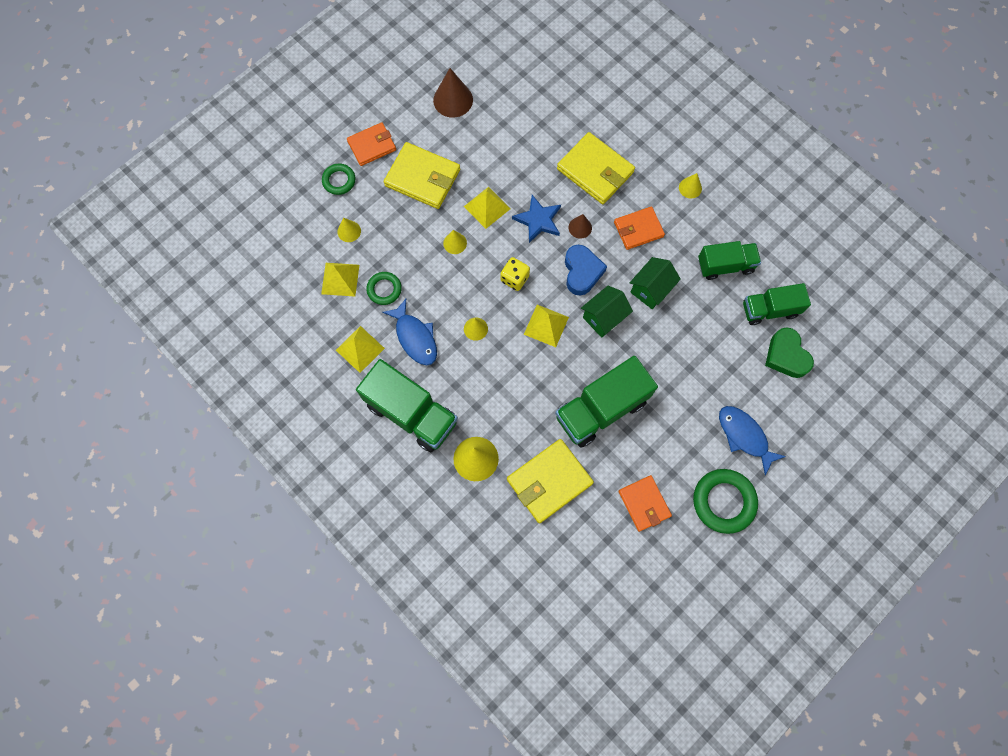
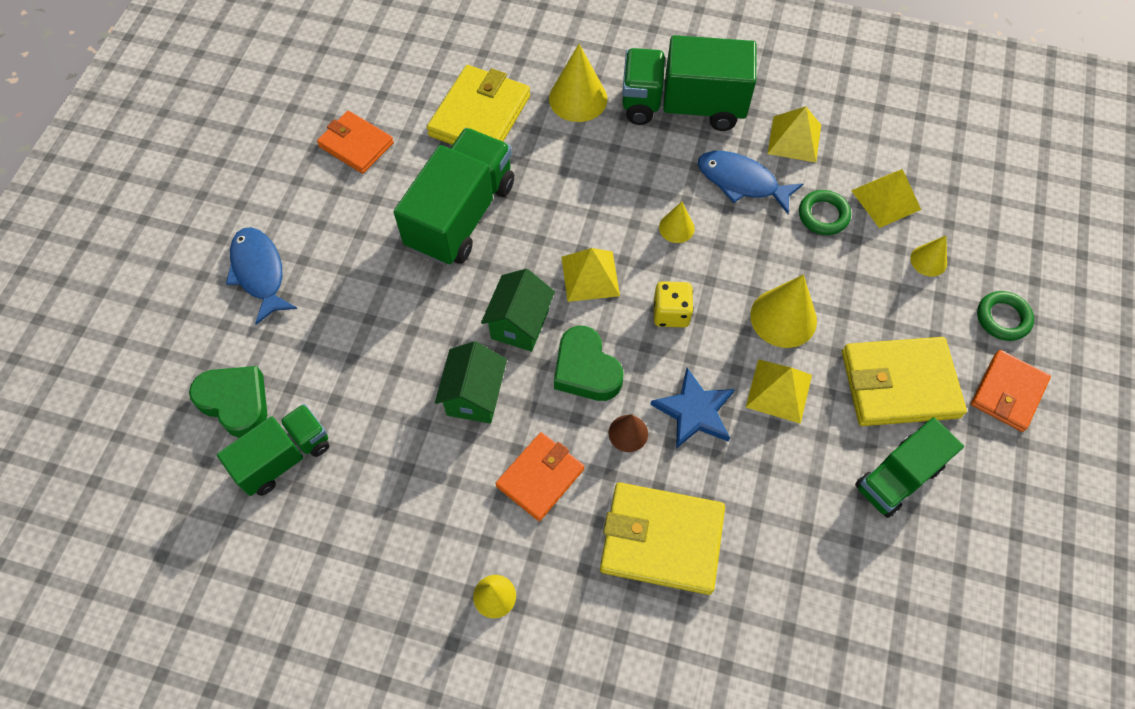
camera: 150 degrees right, 10 degrees down
(453, 100) = (961, 537): brown cone -> none
(455, 243) = (783, 318): yellow cone -> yellow cone, size x1.77
(582, 272) = (586, 370): blue heart -> green heart
(723, 501) = (259, 190): green ring -> none
(725, 265) = (379, 491): green truck -> green truck (898, 477)
(744, 436) = (259, 272): blue fish -> blue fish turned 135 degrees counterclockwise

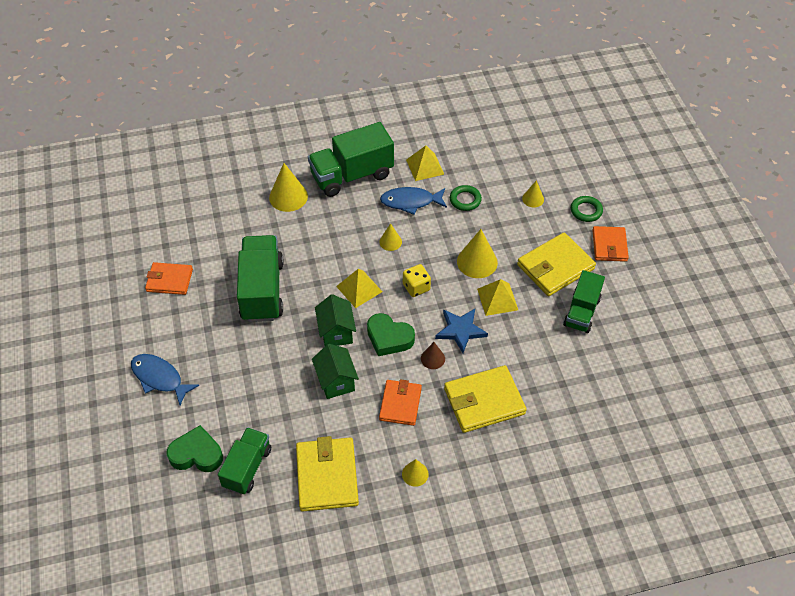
camera: 30 degrees left, 10 degrees down
(480, 116) = (235, 231): yellow wallet -> yellow wallet (327, 476)
(886, 200) = (492, 177): yellow pyramid -> none

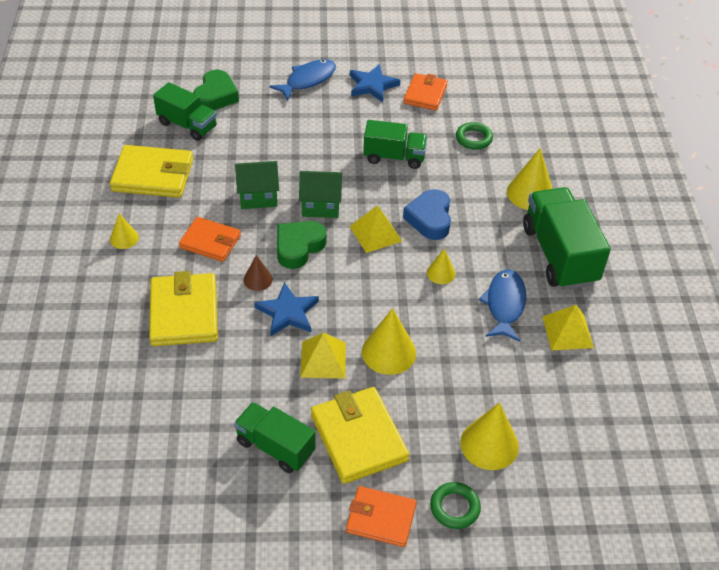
camera: 100 degrees right, 5 degrees down
(161, 323) = (372, 85): none -> blue star
(262, 290) = (394, 157): green truck -> green truck, size x0.63
(333, 256) = (430, 219): none -> blue heart
(416, 287) = (364, 284): yellow dice -> none
(465, 200) = (499, 363): green ring -> green ring (473, 138)
(533, 199) = (489, 444): yellow cone -> yellow cone, size x1.77

